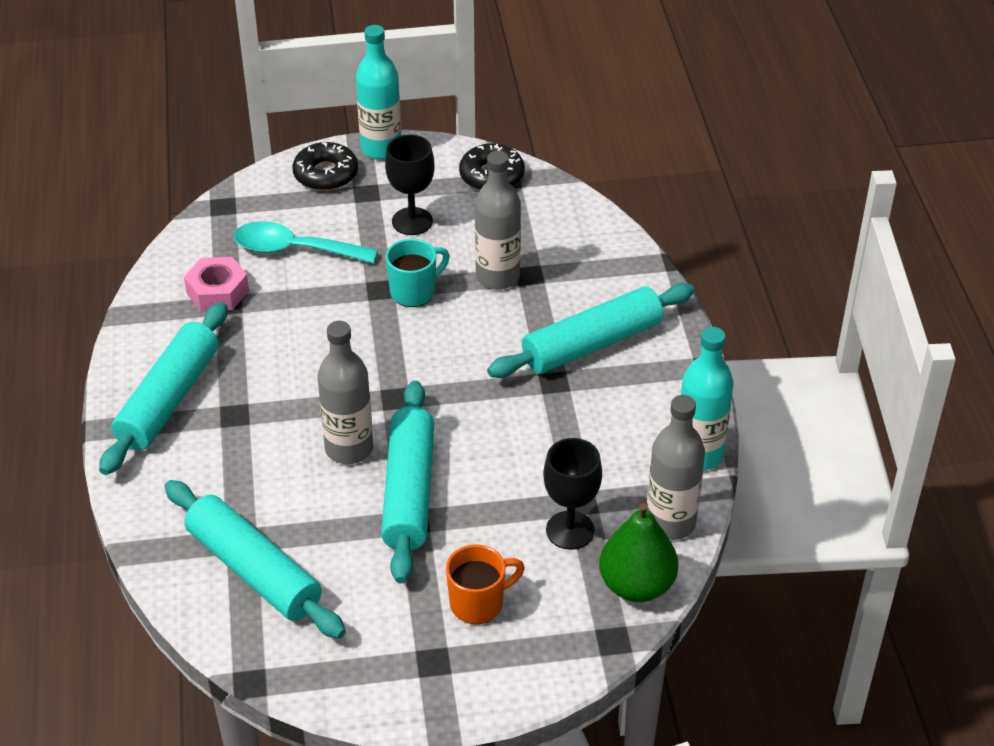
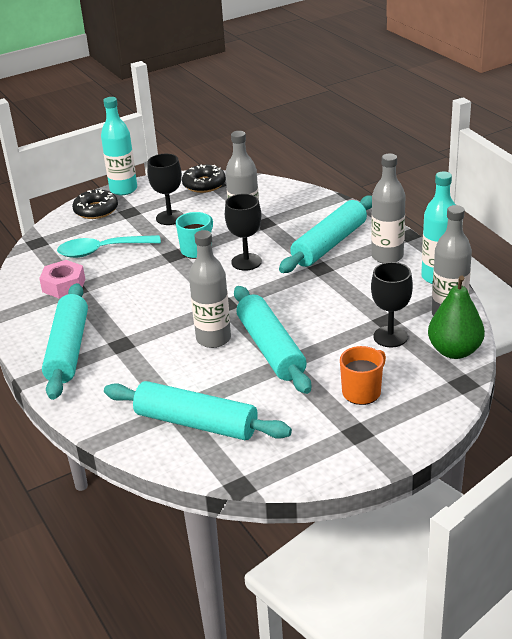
camera: 20 degrees left, 10 degrees down
(465, 335) = (246, 262): none -> black goblet
(655, 394) = (387, 256): none -> grey bottle

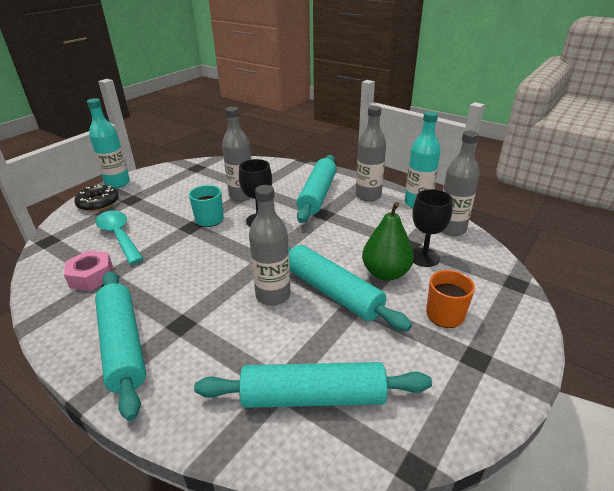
camera: 25 degrees left, 0 degrees up
(102, 251) = (119, 236): turquoise spoon -> turquoise spoon turned 90 degrees clockwise
(170, 218) = (171, 198): black goblet -> none
(204, 184) = (187, 169): black donut -> none
(454, 351) = (483, 257): green pear -> green pear (385, 273)

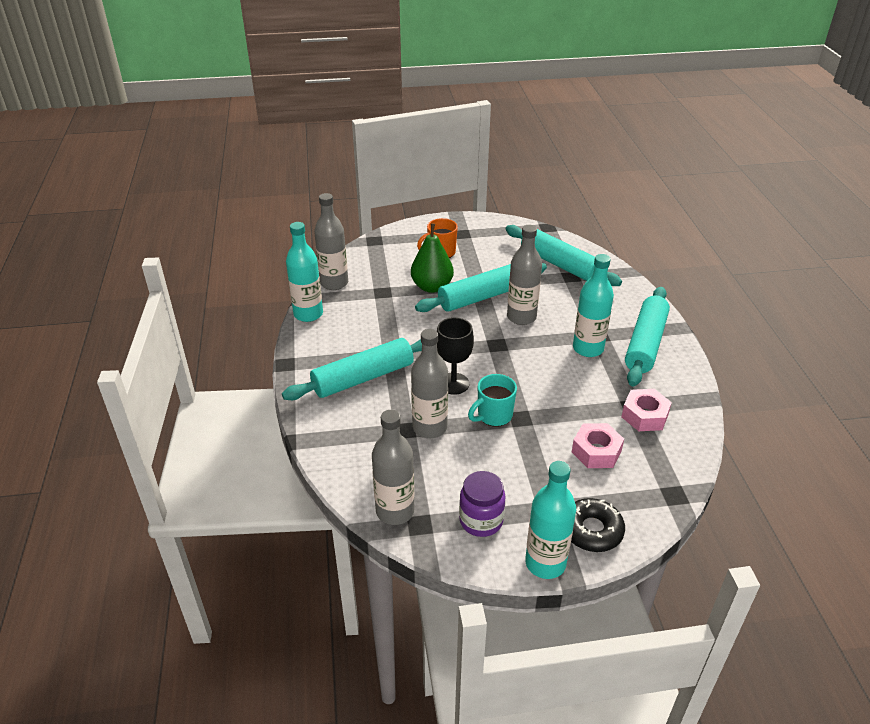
camera: 135 degrees left, 5 degrees up
(119, 236) = (596, 451): turquoise spoon -> pink nut
(166, 181) = (481, 521): none -> purple jar
(181, 303) = (588, 348): none -> turquoise bottle
(332, 292) = (482, 297): turquoise rolling pin -> turquoise rolling pin turned 60 degrees clockwise
(368, 196) = (326, 346): grey bottle -> grey bottle (395, 511)
(424, 257) = (390, 280): black goblet -> none

